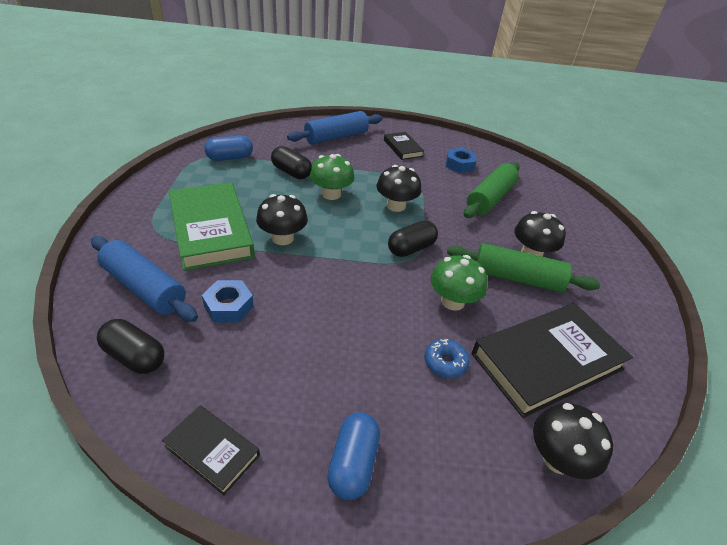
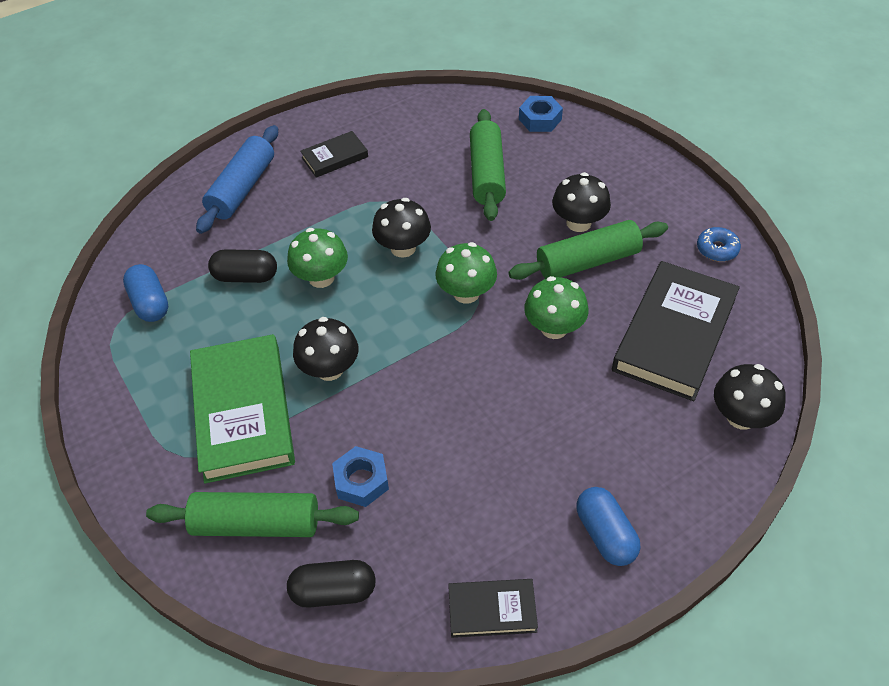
camera: 30 degrees left, 10 degrees up
(144, 288) = (256, 523): blue rolling pin -> green rolling pin
(211, 229) = (243, 412): green book -> green book turned 45 degrees clockwise
(230, 158) = (150, 303): blue capsule -> blue capsule turned 60 degrees counterclockwise
(403, 148) = (335, 157): black book -> black book turned 60 degrees counterclockwise
(411, 248) = (466, 293): black capsule -> green mushroom
(445, 362) = (598, 395): blue donut -> blue donut (717, 249)
(459, 165) = (417, 144): blue nut -> blue nut (540, 119)

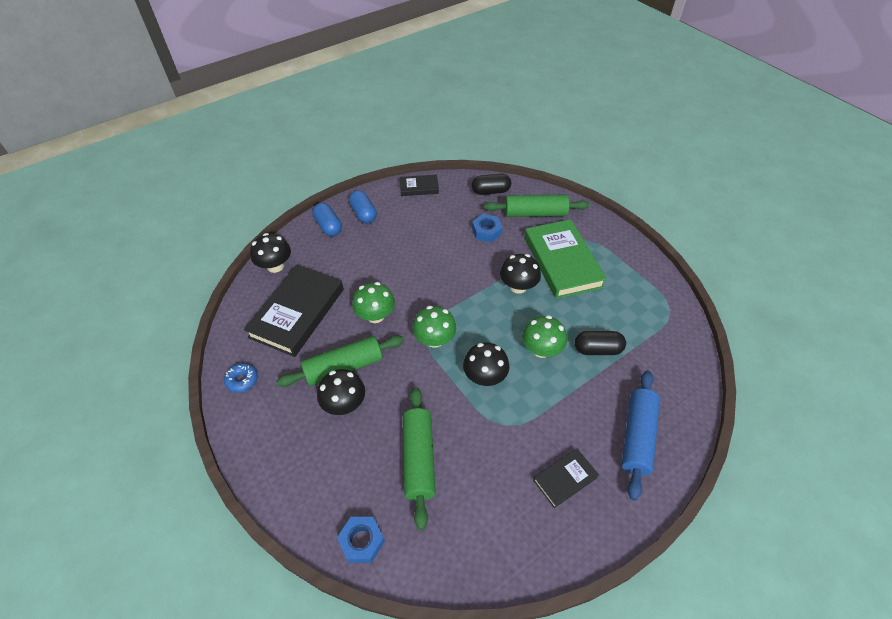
camera: 175 degrees right, 0 degrees up
(150, 303) = (656, 327): blue capsule -> blue capsule (328, 226)

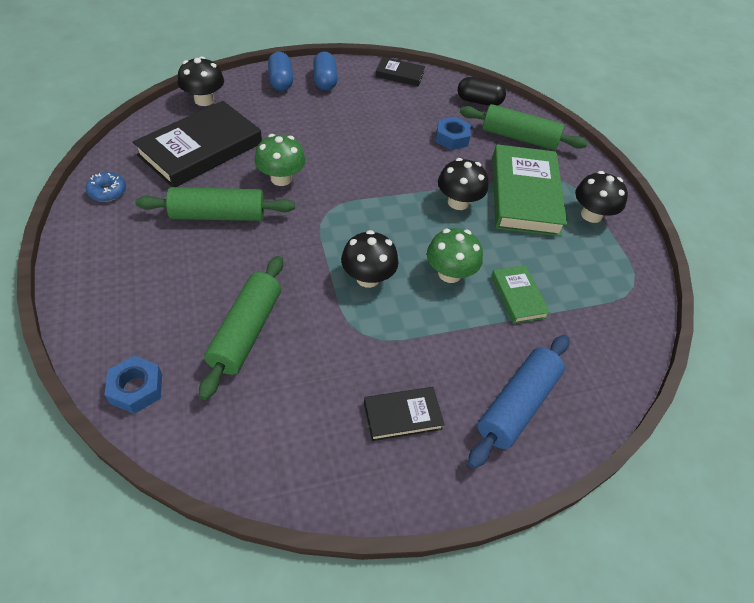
camera: 15 degrees right, 0 degrees up
(344, 404) = (198, 250): black mushroom -> black mushroom (591, 215)
(434, 339) = (332, 222): green mushroom -> none
(597, 349) = (518, 296): black capsule -> green book

